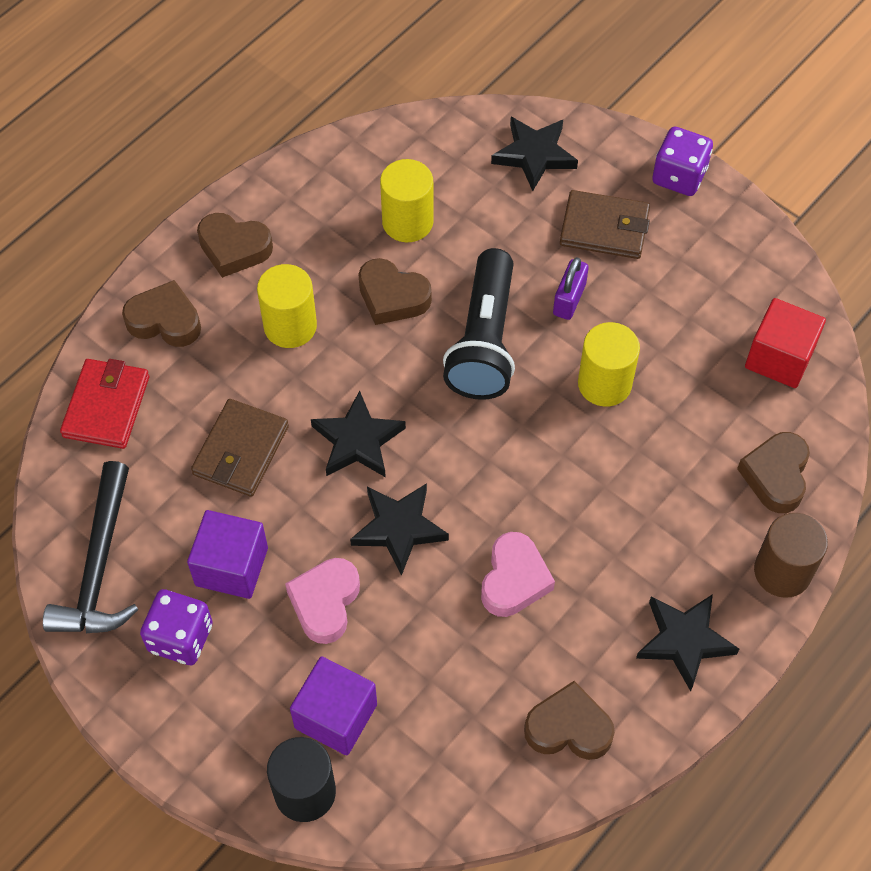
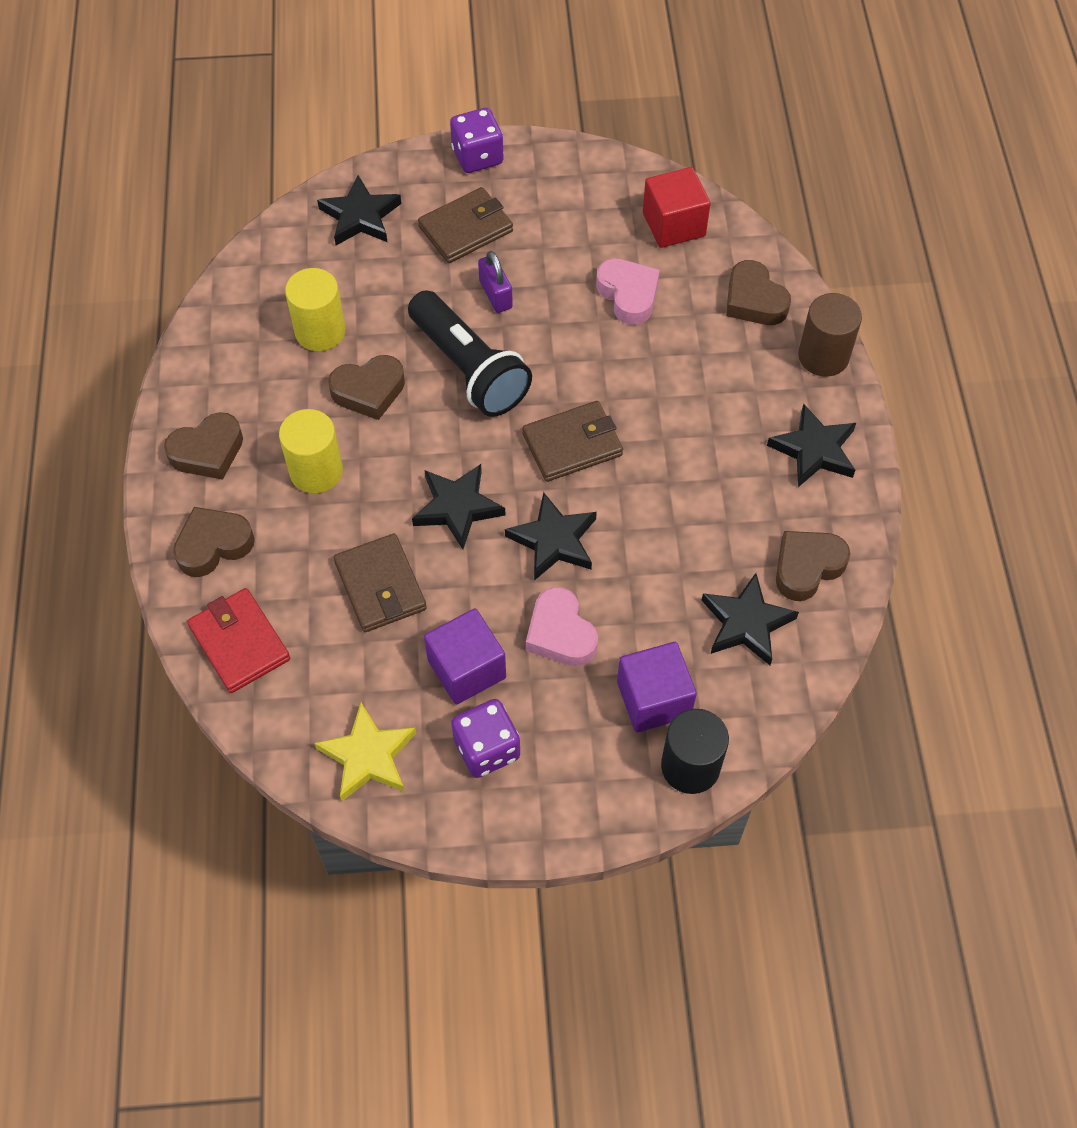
camera: 45 degrees left, 0 degrees up
(99, 566) = (368, 756): black hammer -> yellow star
(470, 726) = (746, 623): none -> black star
(496, 466) = (572, 444): none -> brown wallet
(514, 579) = (667, 506): pink heart -> pink heart (628, 295)
(604, 383) = (582, 331): yellow cylinder -> none

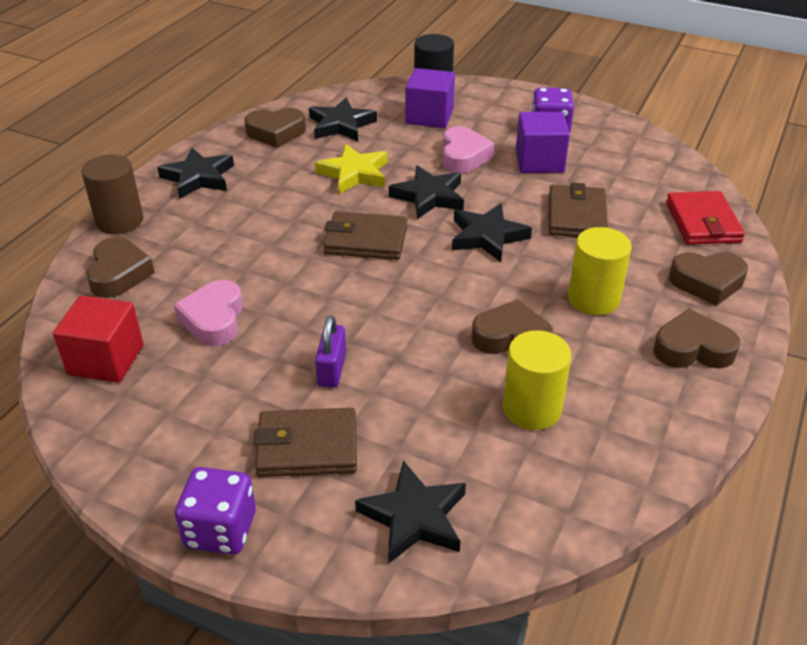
camera: 150 degrees left, 20 degrees down
(368, 756) = (629, 148): yellow star -> yellow star (354, 173)
(469, 369) = (407, 320): black flashlight -> none

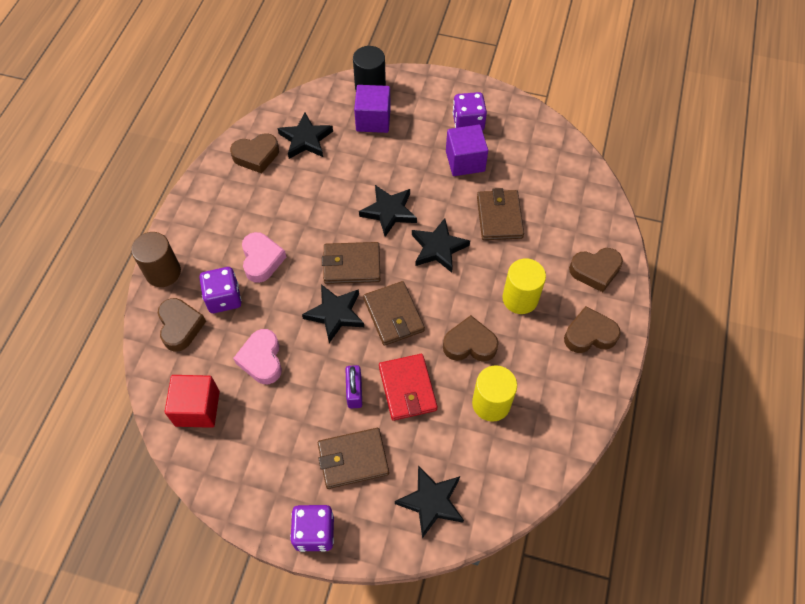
camera: 10 degrees left, 20 degrees up
(187, 253) = (224, 298): none -> purple dice
(198, 177) = (209, 216): black star -> black star (335, 314)
(354, 173) = (328, 194): yellow star -> none
(410, 295) = (394, 315): none -> brown wallet
(463, 156) = (407, 163): pink heart -> pink heart (262, 260)
(703, 222) = (589, 210): red wallet -> red wallet (407, 388)

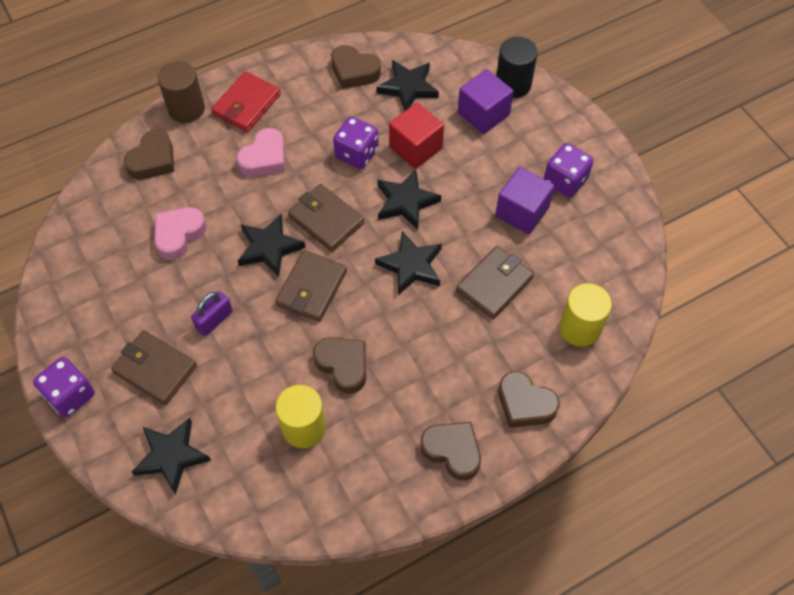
camera: 45 degrees right, 0 degrees up
(197, 408) = (97, 231): red cube -> red cube (415, 148)
(224, 298) = (205, 165): purple dice -> purple dice (356, 154)
(407, 388) = (255, 354): red wallet -> red wallet (247, 104)
(520, 298) = (429, 367): yellow cylinder -> yellow cylinder (579, 328)

